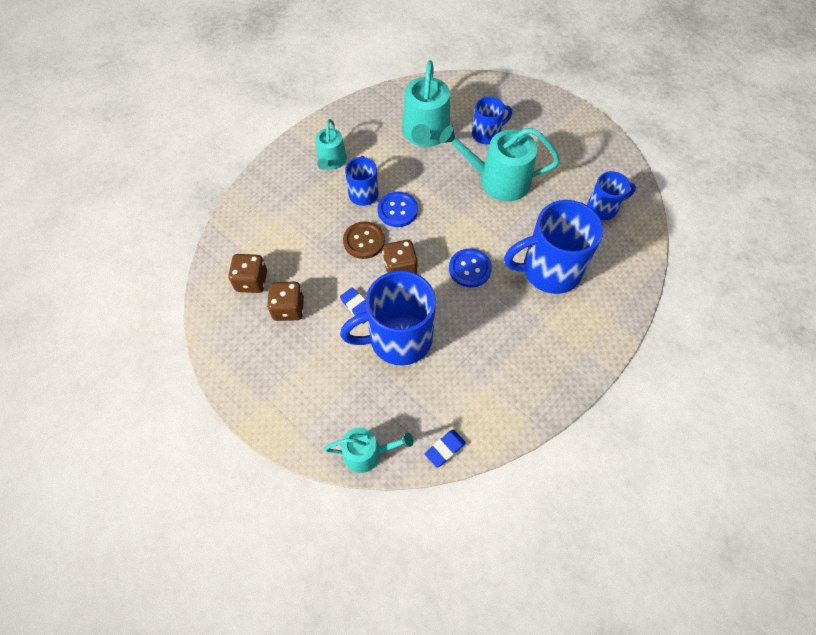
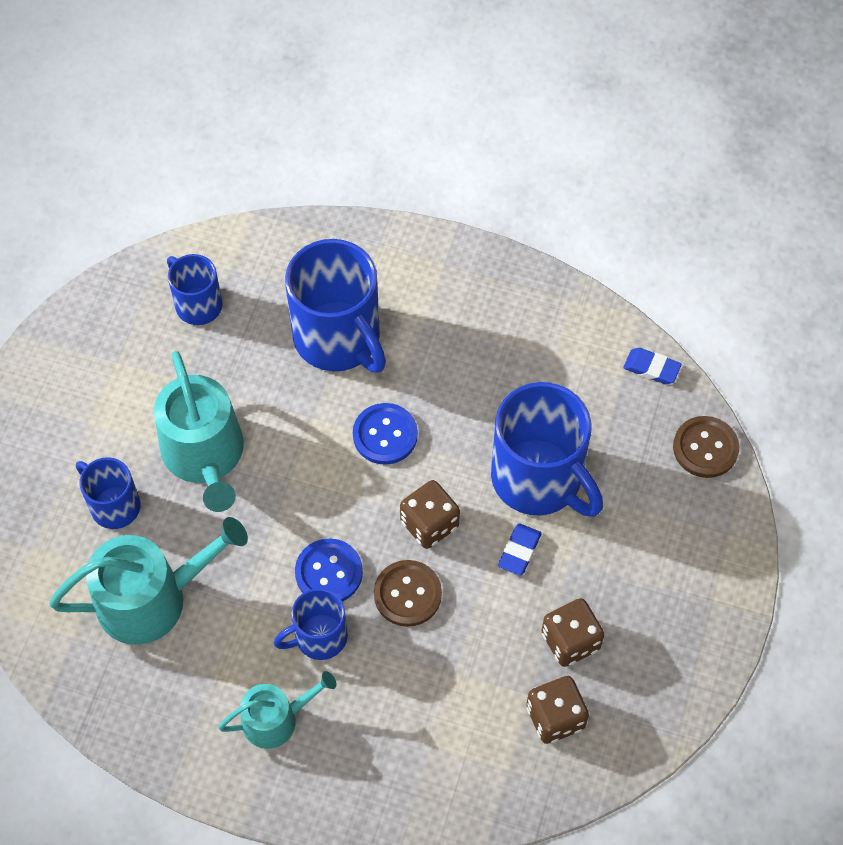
camera: 115 degrees left, 0 degrees up
(367, 453) = (705, 448): turquoise watering can -> brown button

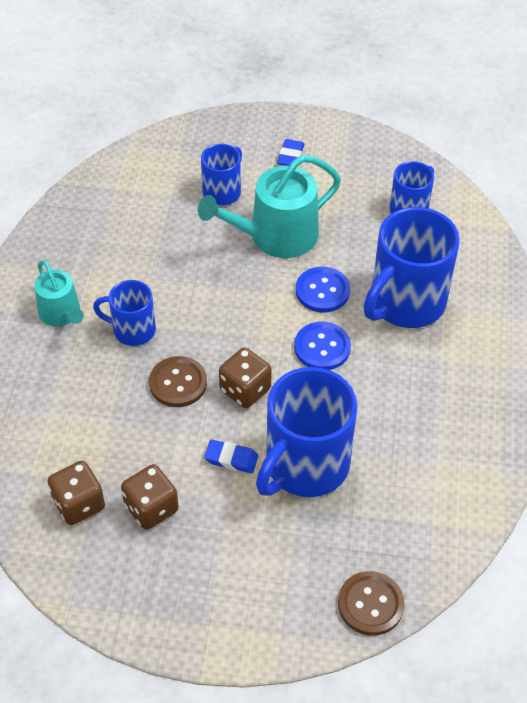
camera: 80 degrees right, 10 degrees down
(152, 598) = (150, 226): turquoise watering can -> none
(319, 637) = (132, 330): blue mug -> blue mug turned 45 degrees counterclockwise
(329, 572) = (189, 328): blue button -> blue button (322, 291)
(651, 368) = (447, 548): blue eraser -> blue eraser (290, 156)

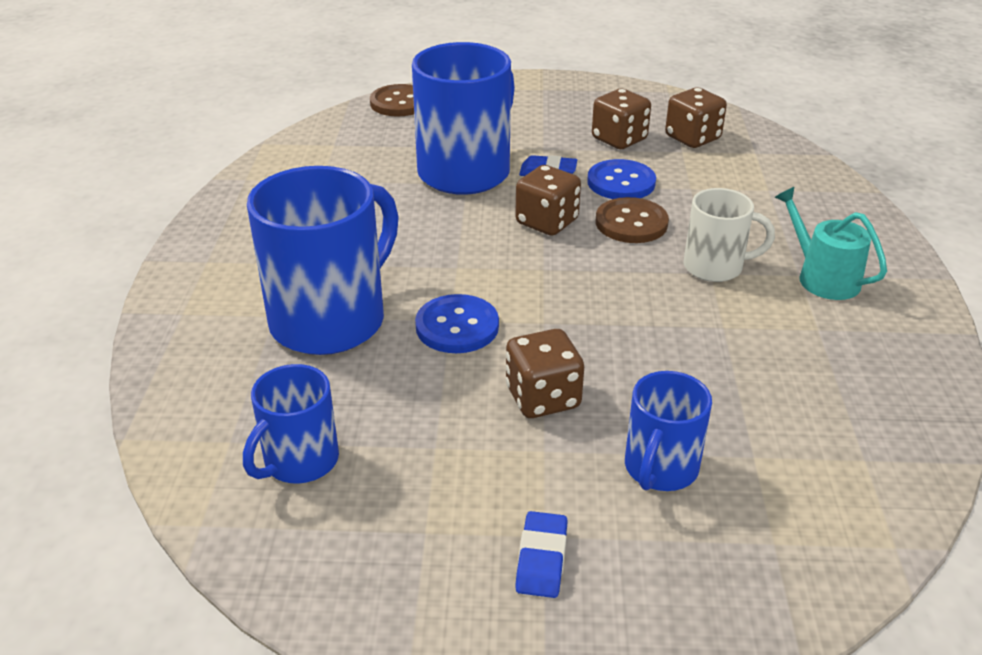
camera: 175 degrees right, 15 degrees down
(132, 330) = (715, 267): blue mug -> white mug
(276, 236) = (542, 398): turquoise watering can -> brown dice
(322, 347) = (453, 265): blue button -> blue button (621, 182)

